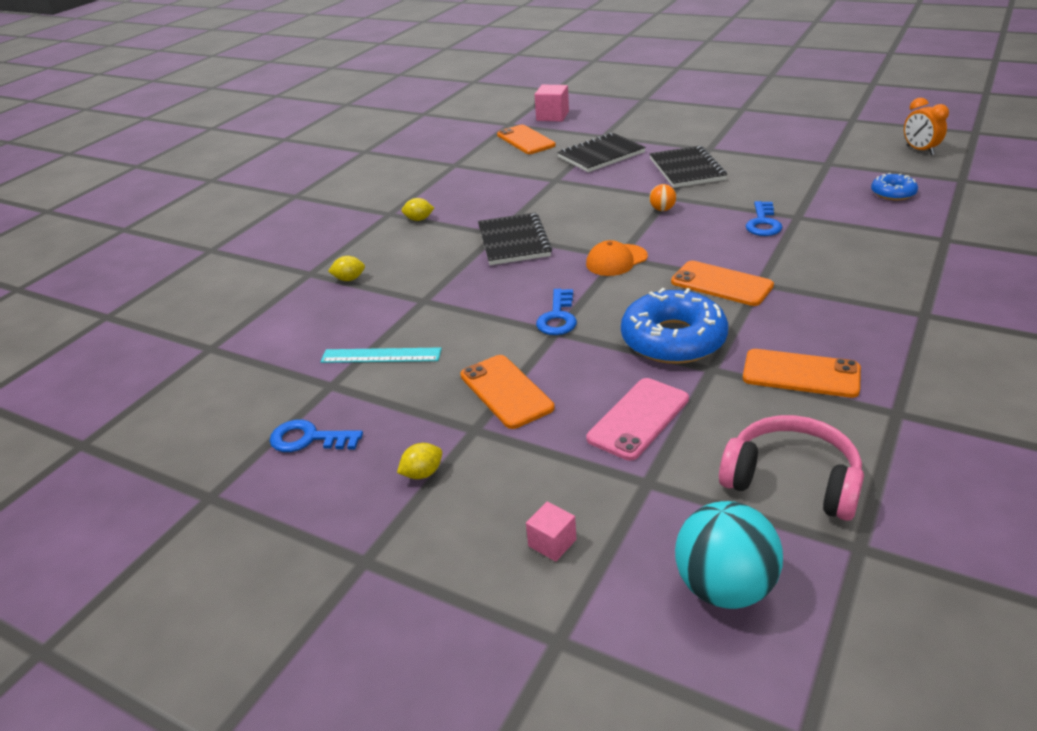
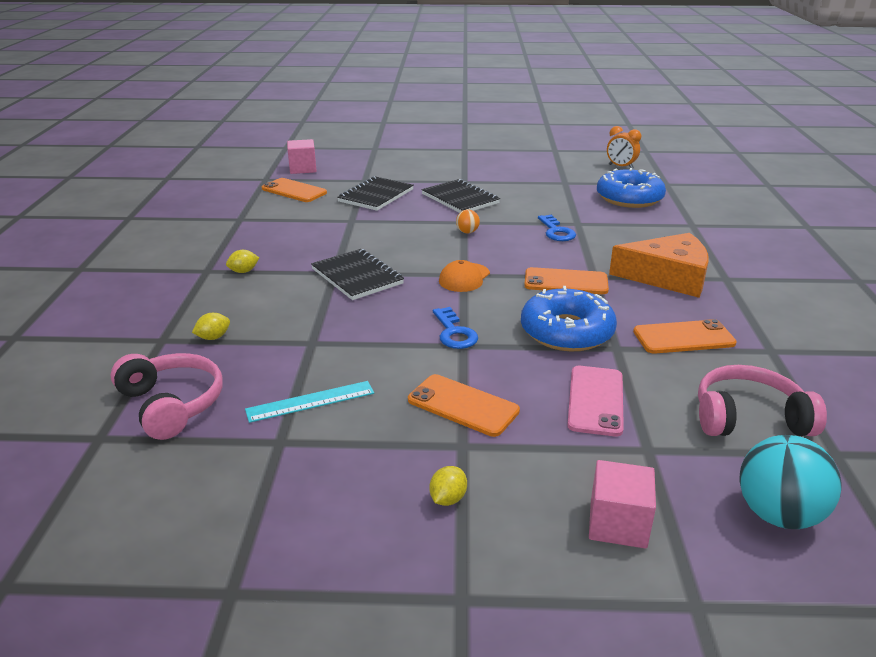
camera: 30 degrees left, 5 degrees down
(277, 332) = (172, 404): none -> pink headphones
(308, 439) = (299, 499): blue key -> none
(552, 543) = (618, 523): pink cube -> pink cube, size x1.65
(850, 299) = (668, 277): none -> orange cheese
(893, 193) = (629, 198): blue donut -> blue donut, size x1.94

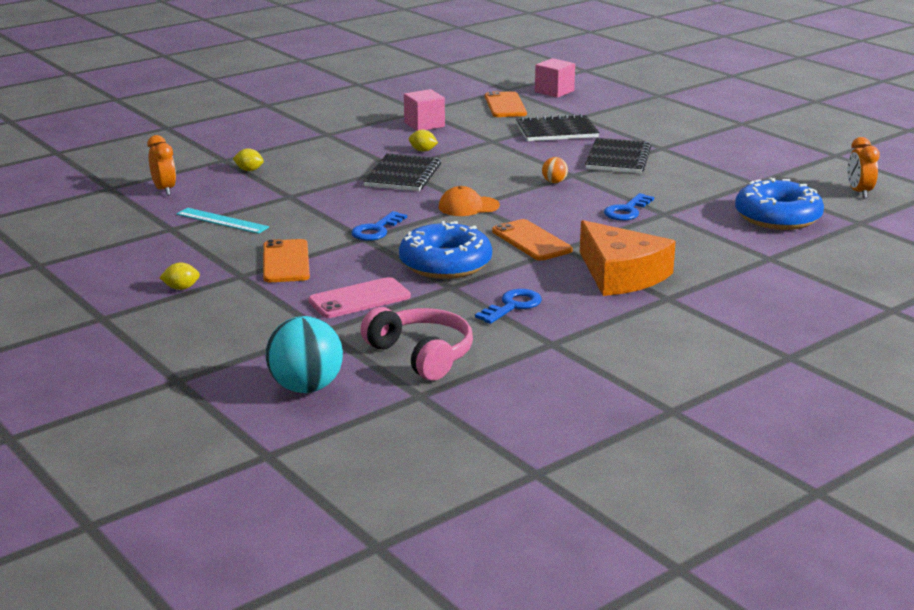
camera: 50 degrees right, 5 degrees down
(172, 404) = (164, 190): pink headphones -> orange clock
(244, 271) = (346, 143): yellow lemon -> yellow lemon (423, 150)
(618, 523) = (224, 341): pink cube -> pink cube (424, 124)
(683, 337) = (513, 306): orange phone -> blue key

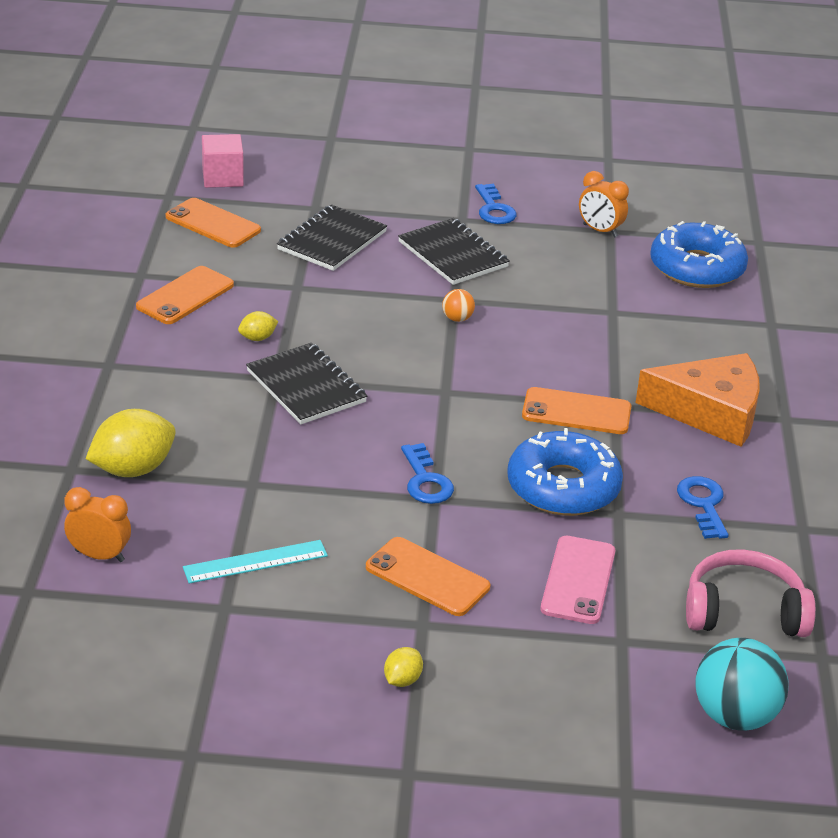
camera: 50 degrees left, 10 degrees up
(249, 170) = (133, 469): yellow lemon -> yellow lemon, size x2.05
(424, 124) = (185, 296): pink cube -> orange phone
(468, 206) = (445, 397): orange cap -> none
(627, 211) = (580, 325): blue key -> blue key (494, 209)
(859, 192) = (700, 202): orange clock -> orange clock (600, 231)

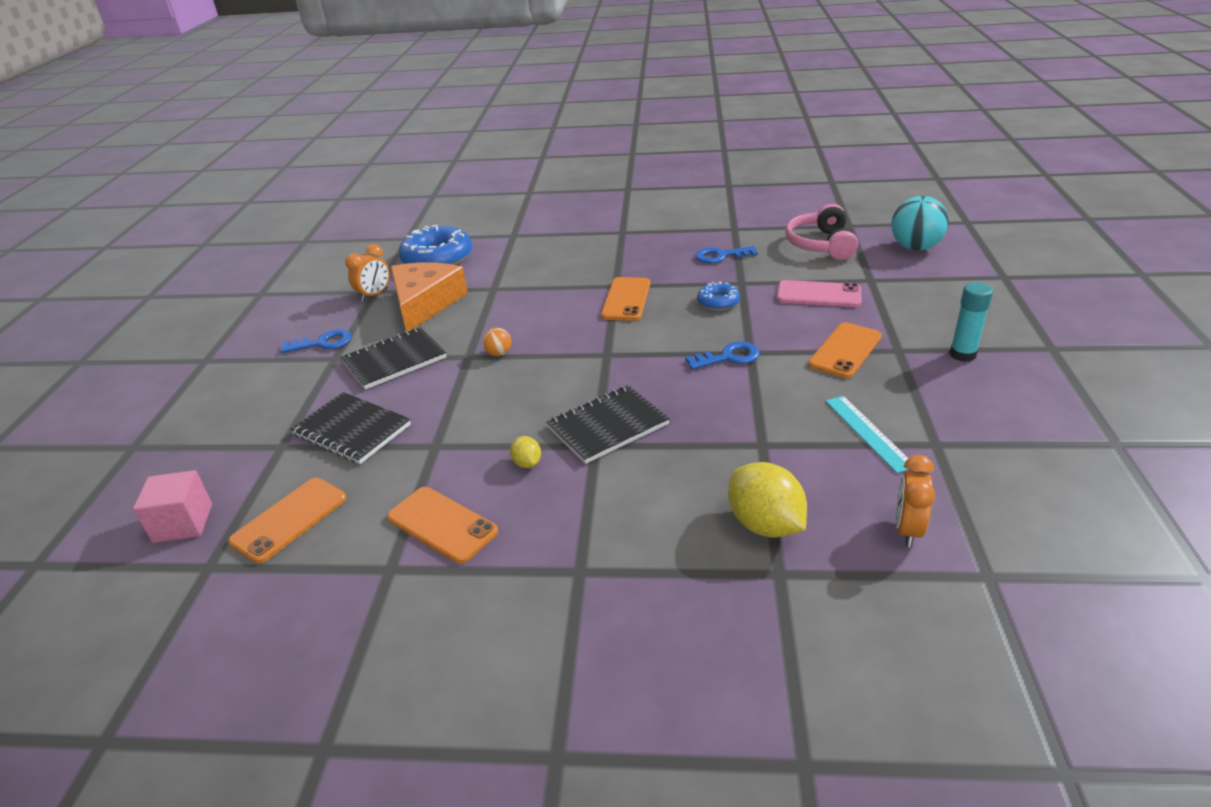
camera: 85 degrees left, 0 degrees up
(402, 680) = (962, 354): yellow lemon -> turquoise glue stick
(563, 487) = (718, 302): blue donut -> blue donut, size x0.51
(711, 412) = (618, 254): orange cheese -> orange cheese (425, 303)

